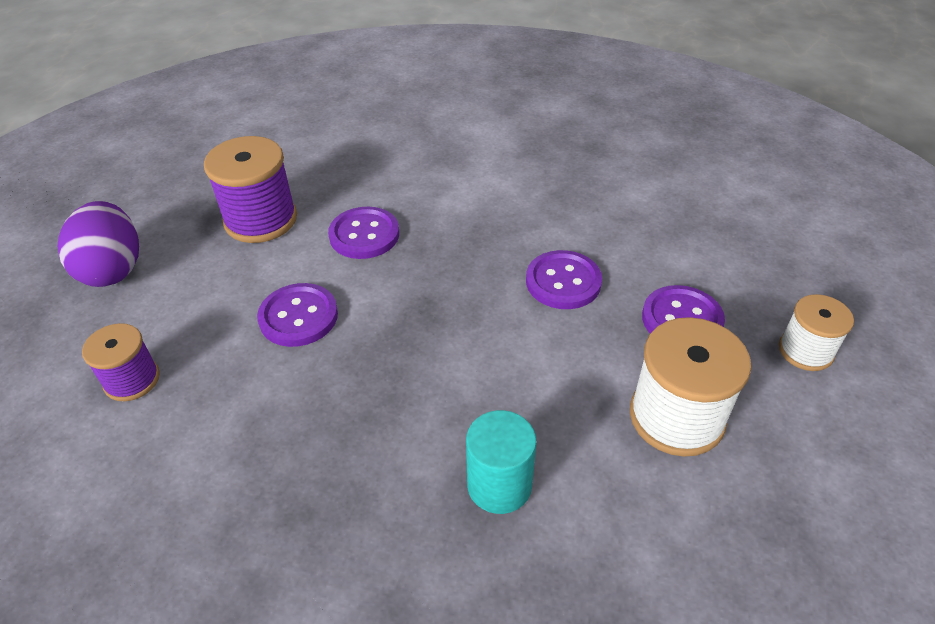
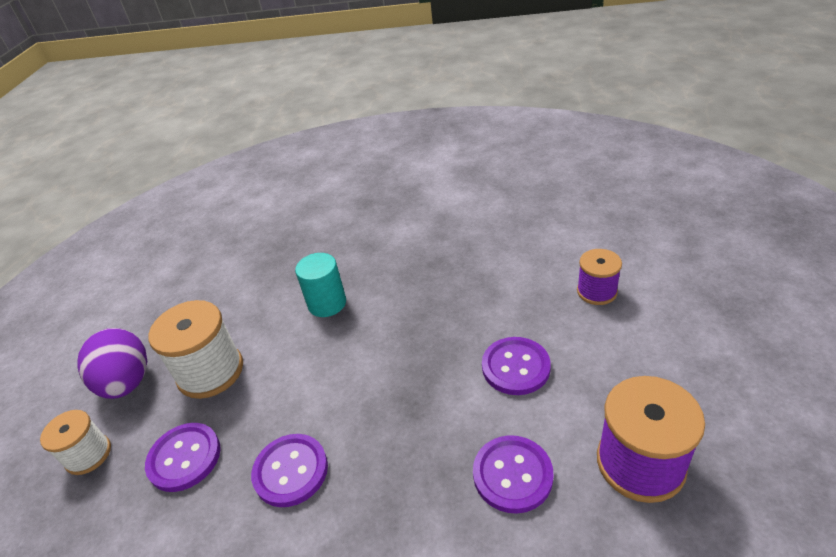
camera: 170 degrees right, 5 degrees down
(113, 269) = (719, 362): purple egg -> purple egg (127, 382)

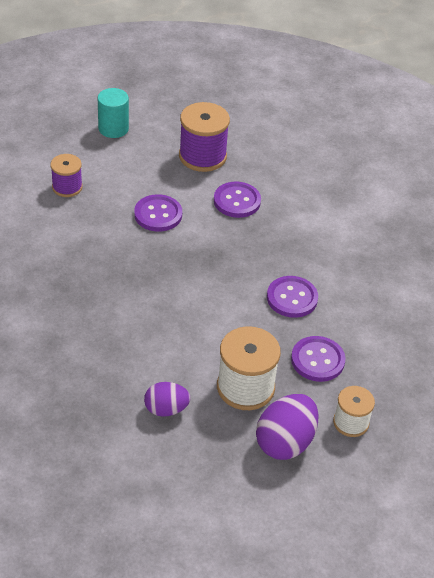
camera: 125 degrees left, 5 degrees up
(239, 304) = (166, 409): none -> purple egg
(327, 303) = (140, 342): turquoise cylinder -> turquoise cylinder (113, 128)

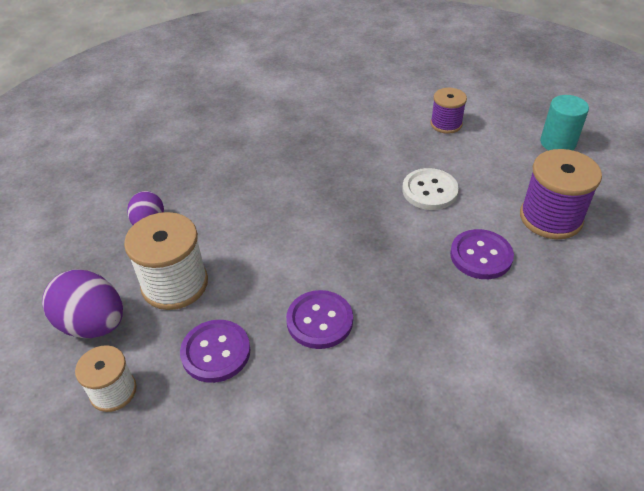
camera: 90 degrees right, 0 degrees up
(158, 214) = (429, 191): purple button -> white button

